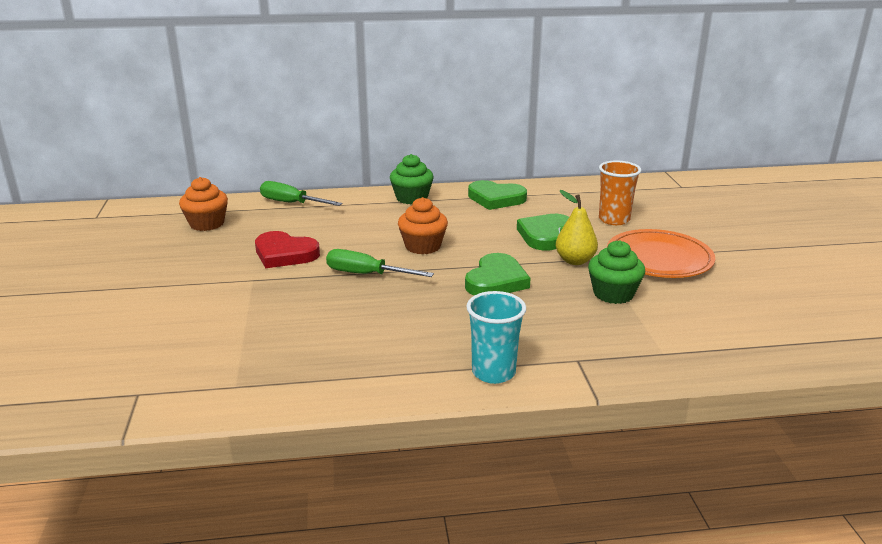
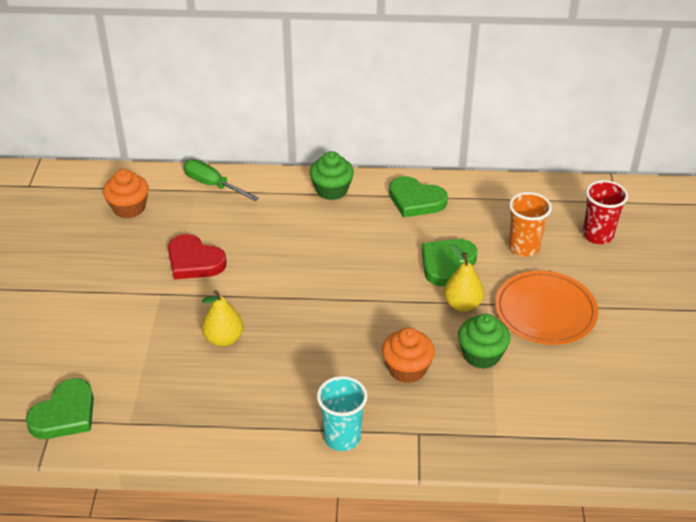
camera: 10 degrees right, 15 degrees up
(332, 307) = (223, 339): none -> yellow pear
(366, 274) = (263, 299): green screwdriver -> none
(423, 246) = (324, 266): orange cupcake -> orange cupcake (407, 369)
(496, 280) = (379, 323): green heart -> green heart (65, 414)
(677, 207) = (597, 235): none -> red cup

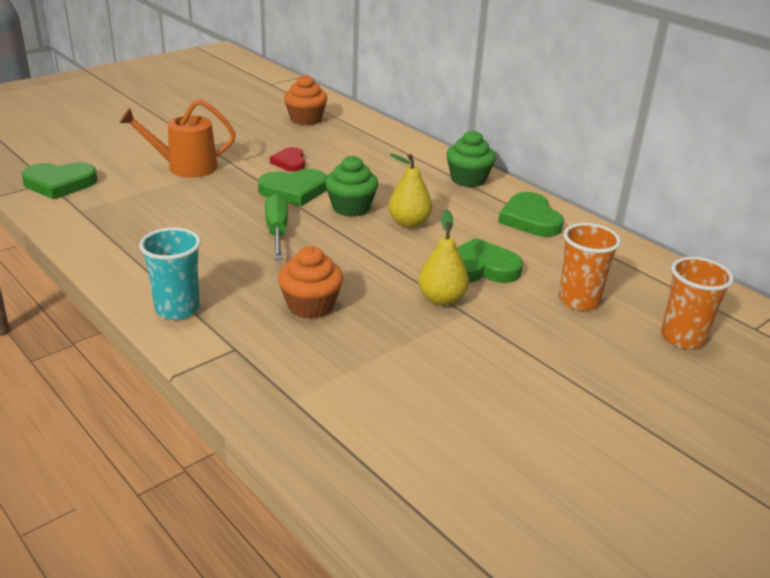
camera: 45 degrees right, 10 degrees down
(129, 323) = (186, 167): none -> orange watering can
(194, 261) = (290, 162): red heart -> red heart, size x0.64
(212, 185) = (384, 135): green screwdriver -> green screwdriver (277, 231)
(223, 339) = (222, 207): yellow pear -> yellow pear (409, 223)
(243, 286) = (294, 191): none -> green heart
(481, 355) = (391, 339): green cupcake -> green cupcake (351, 207)
(545, 311) = (514, 352): orange plate -> none
(597, 235) = (682, 338): red cup -> orange cup

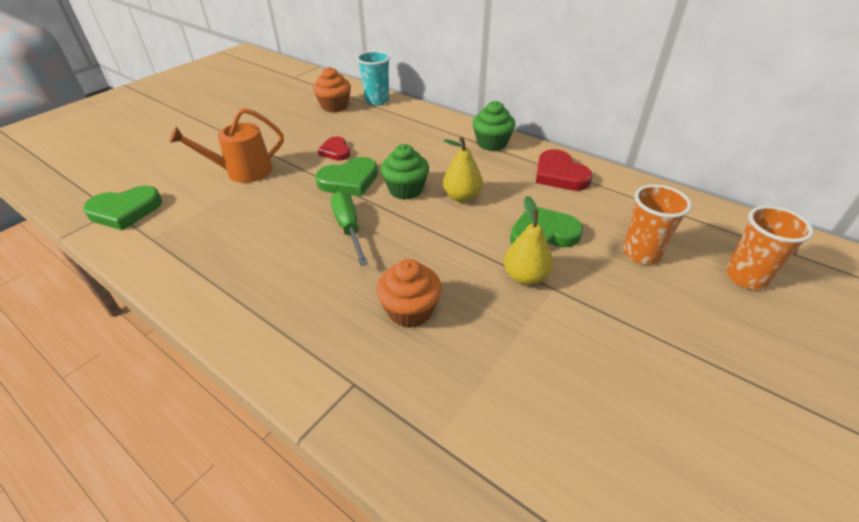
camera: 10 degrees left, 10 degrees up
(177, 309) = (280, 343): turquoise cup -> turquoise cup (377, 100)
(530, 219) = (559, 174): green heart -> red heart

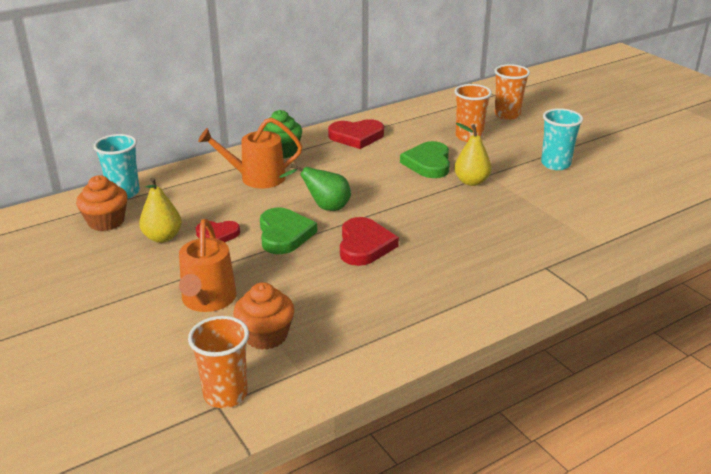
camera: 70 degrees left, 10 degrees down
(125, 211) = (225, 394): green heart -> orange cup
(348, 228) = (364, 245): green screwdriver -> red heart
(405, 189) = (324, 207): green cupcake -> green pear
(410, 310) = (484, 233): orange cupcake -> orange cupcake (265, 335)
(435, 144) = (257, 178): none -> orange watering can
(461, 197) = (356, 184): yellow pear -> yellow pear (162, 237)
(642, 354) = (555, 164): none -> turquoise cup

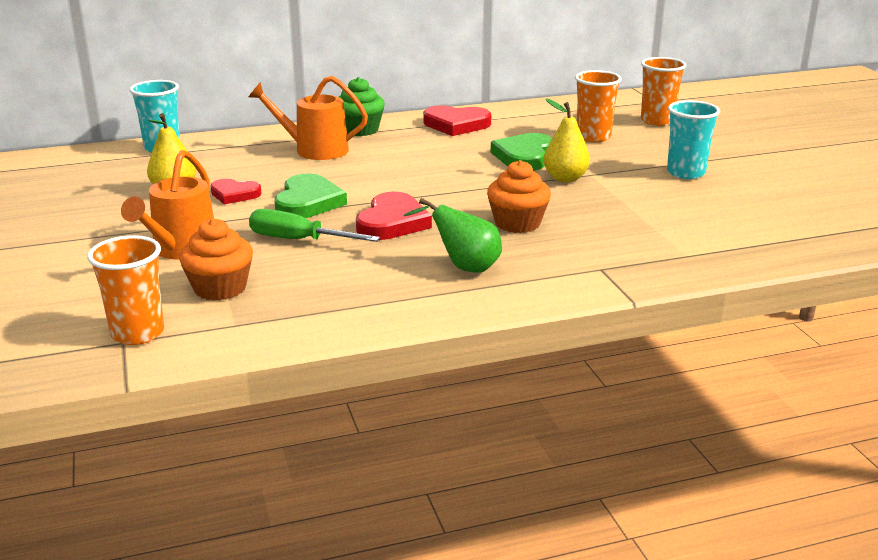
camera: 15 degrees right, 5 degrees down
(106, 222) = (126, 170): orange cupcake -> orange cupcake (517, 223)
(300, 275) = (298, 240): none -> green screwdriver
(324, 207) = (371, 183): green pear -> green pear (464, 267)

